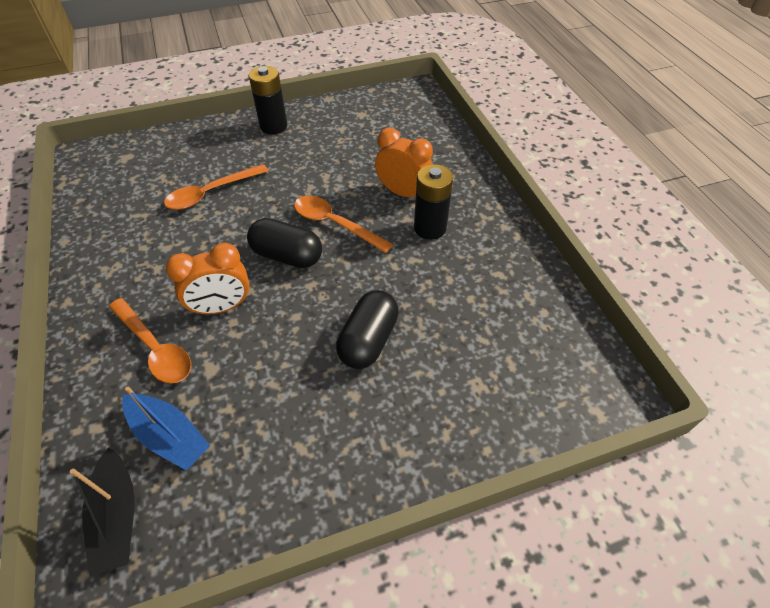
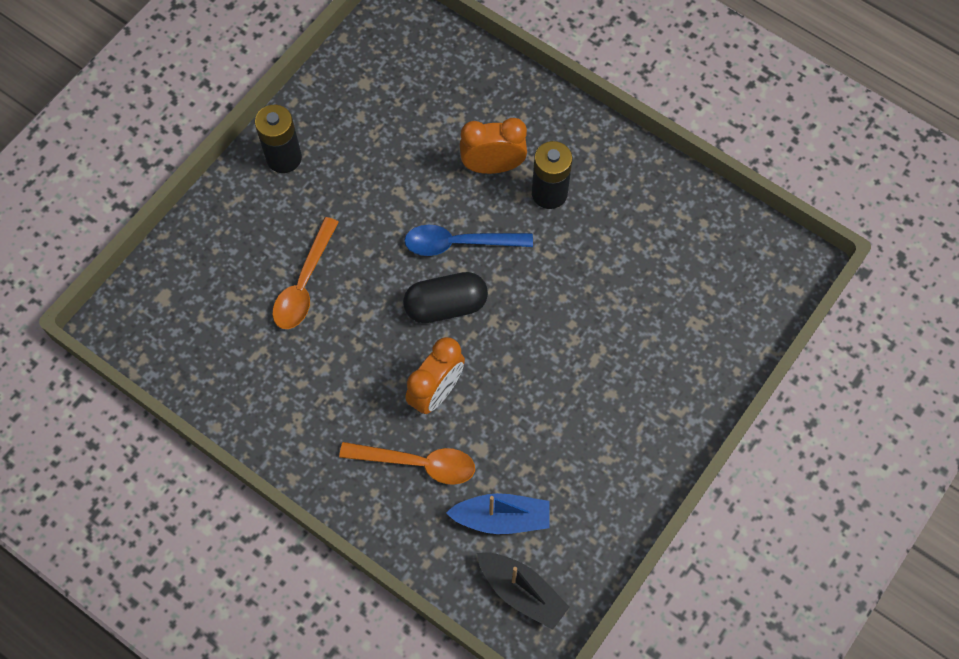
camera: 35 degrees left, 15 degrees up
(335, 224) = (459, 243): orange spoon -> blue spoon
(368, 340) = (585, 341): black capsule -> none

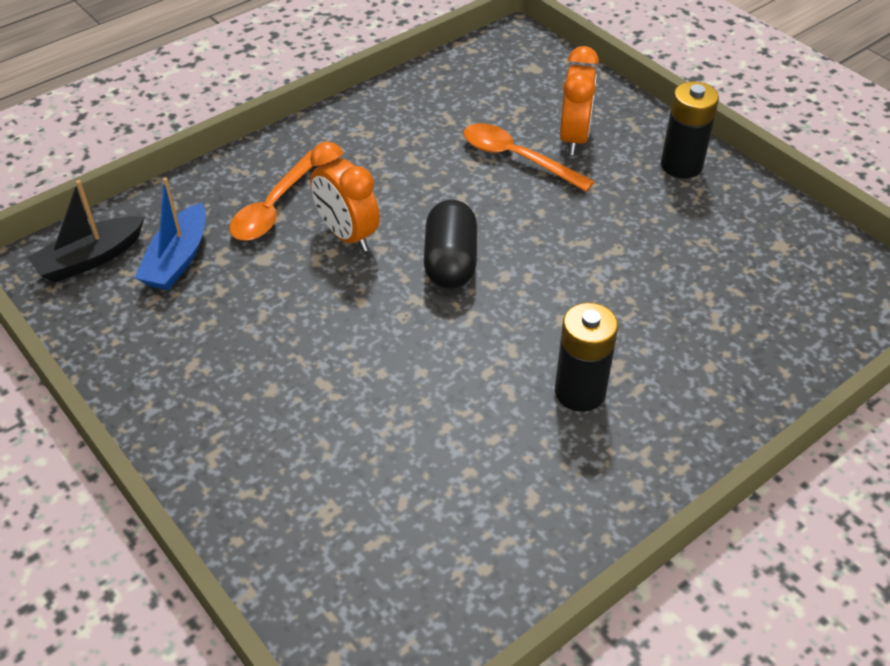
camera: 105 degrees right, 20 degrees down
(459, 243) = (529, 289): blue spoon -> none
(493, 166) = (634, 342): orange clock -> orange clock (574, 138)

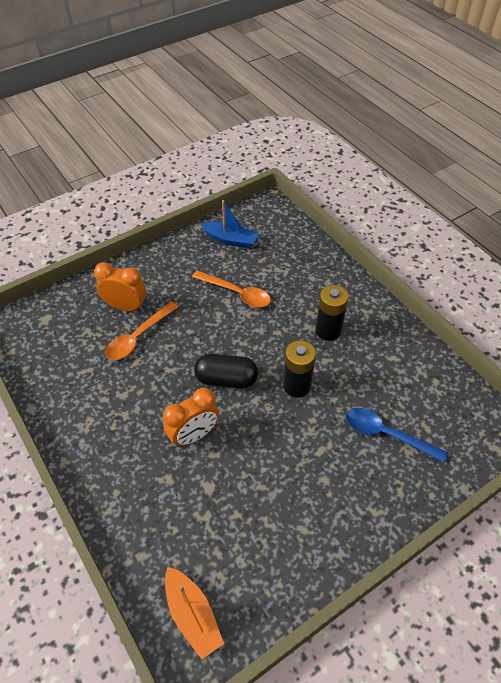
camera: 85 degrees left, 5 degrees up
(90, 259) = (192, 615): black boat -> orange boat
(177, 259) = (202, 547): blue boat -> blue boat (231, 240)
(274, 207) = (157, 481): orange spoon -> orange spoon (236, 293)
(357, 477) = (387, 434): none -> blue spoon
(681, 165) = (162, 262): black battery -> black battery (297, 385)

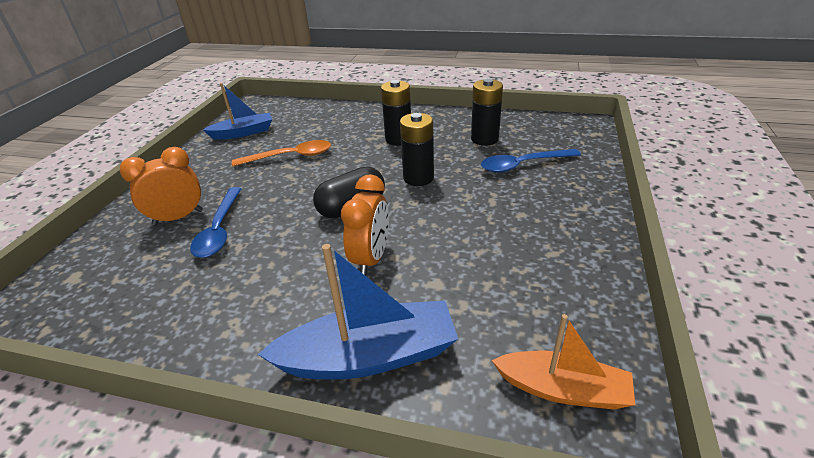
camera: 40 degrees left, 15 degrees down
(127, 503) = (369, 356): none -> blue boat
(138, 337) = (219, 230): orange spoon -> blue spoon
(393, 381) = (484, 139): none -> black battery

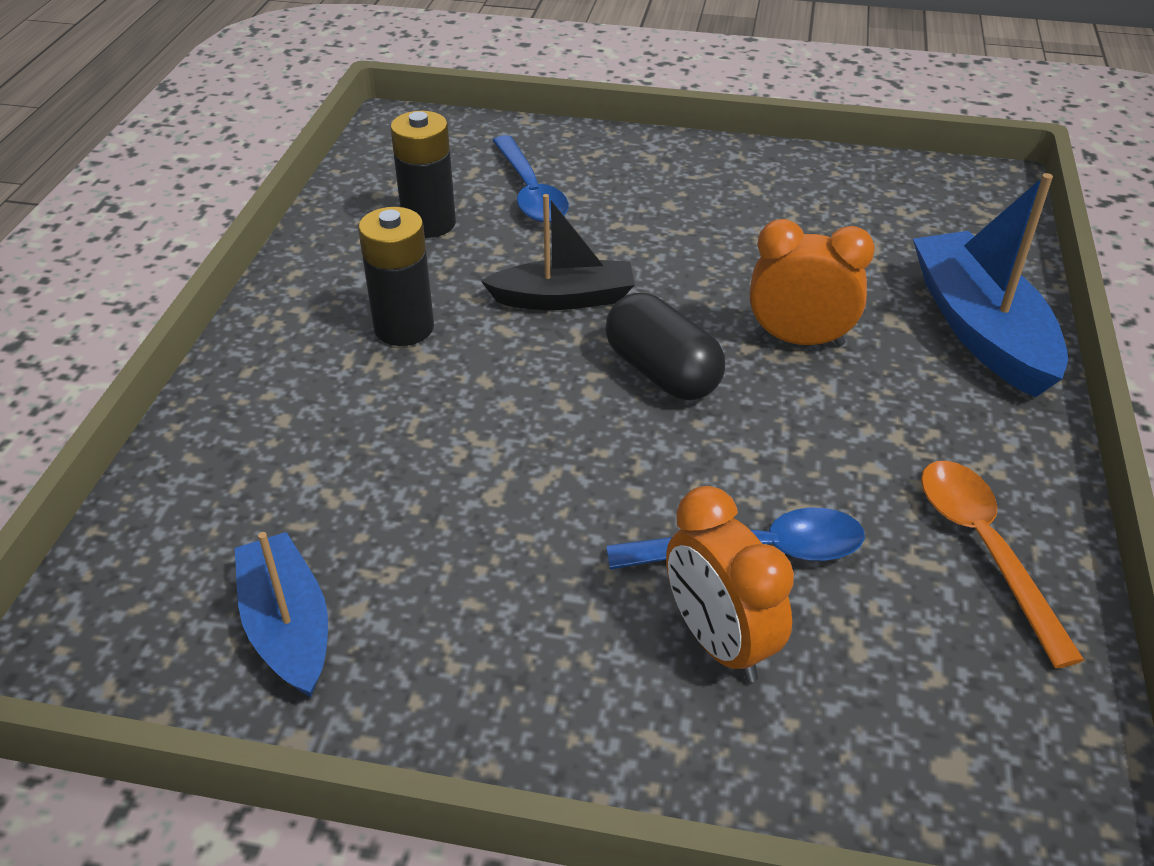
camera: 95 degrees left, 5 degrees up
(290, 157) = (454, 493): orange spoon -> orange spoon (984, 549)
(418, 178) = (564, 298): black battery -> black boat
(563, 389) = (966, 203): orange boat -> none

